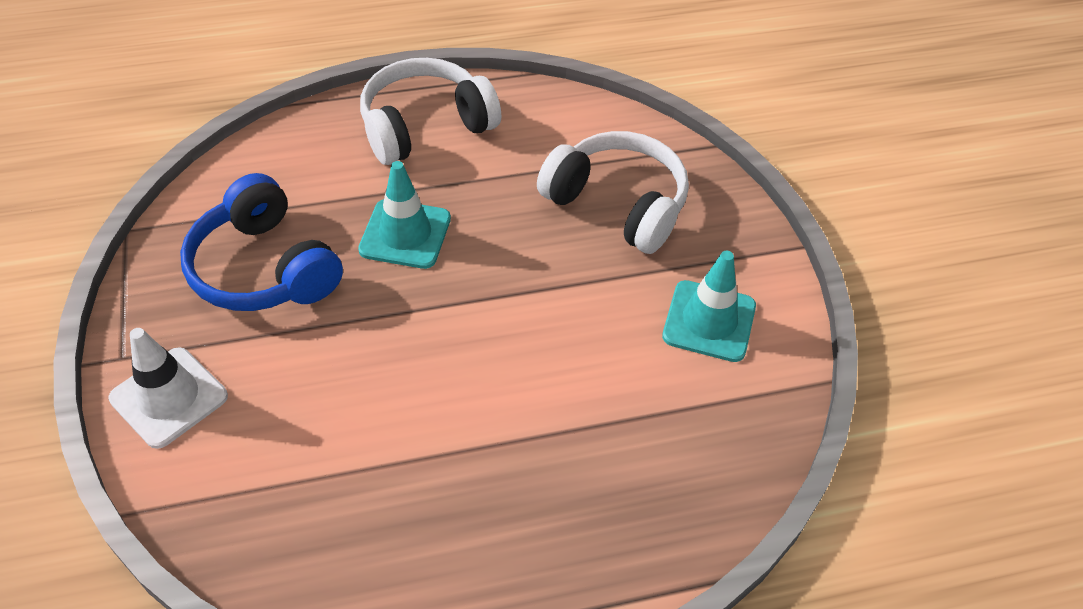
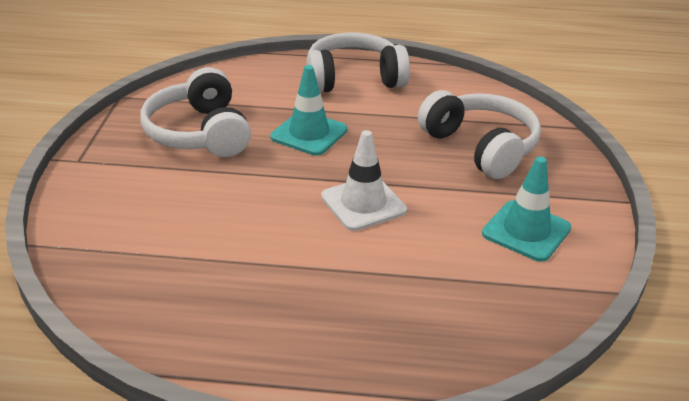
camera: 20 degrees right, 15 degrees down
(169, 397) = (96, 188): white traffic cone -> white traffic cone (363, 203)
(264, 268) = (200, 133): blue headphones -> white headphones

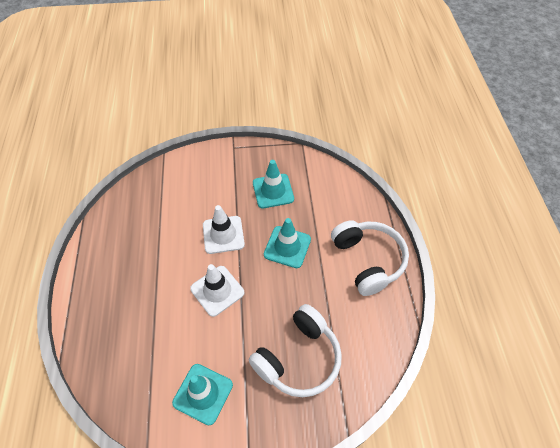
camera: 80 degrees right, 20 degrees up
(200, 133) = (273, 191): white headphones -> turquoise traffic cone
(261, 188) = (223, 235): none -> white traffic cone

